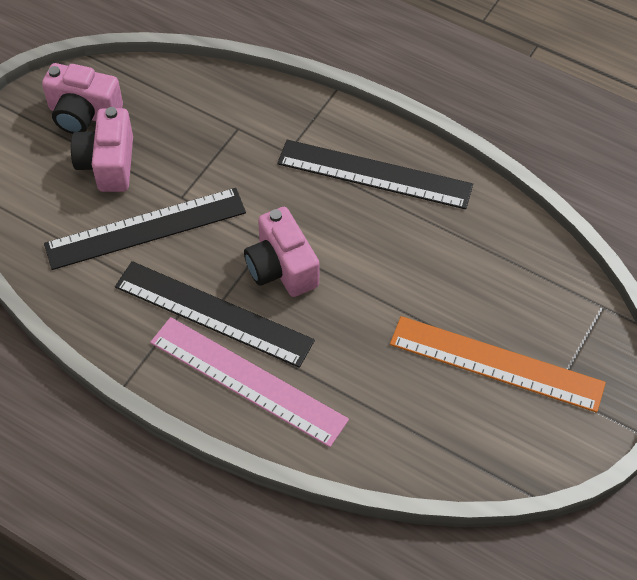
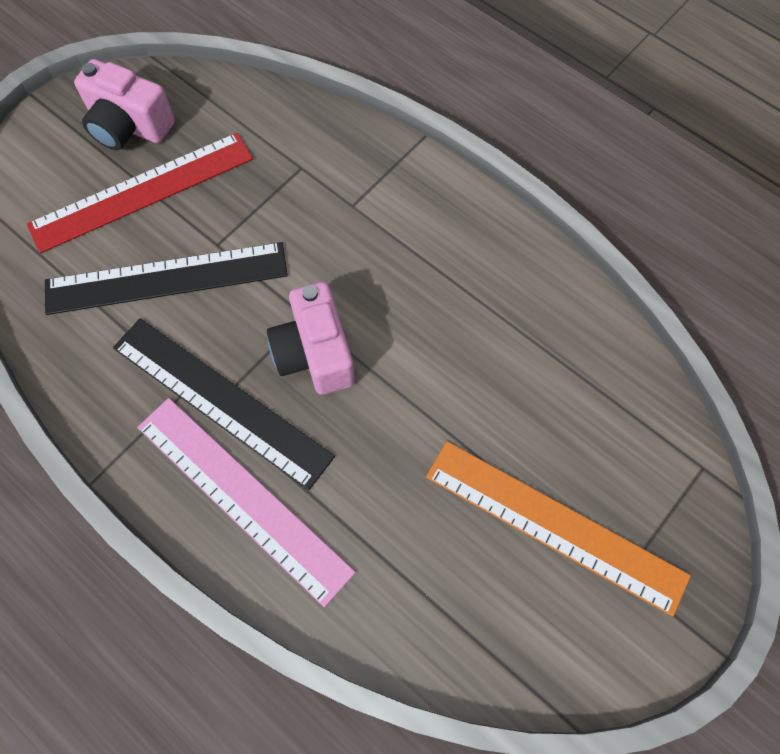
camera: 10 degrees right, 10 degrees up
(108, 164) = (142, 191): pink camera -> red ruler
(374, 174) = (450, 249): black ruler -> none

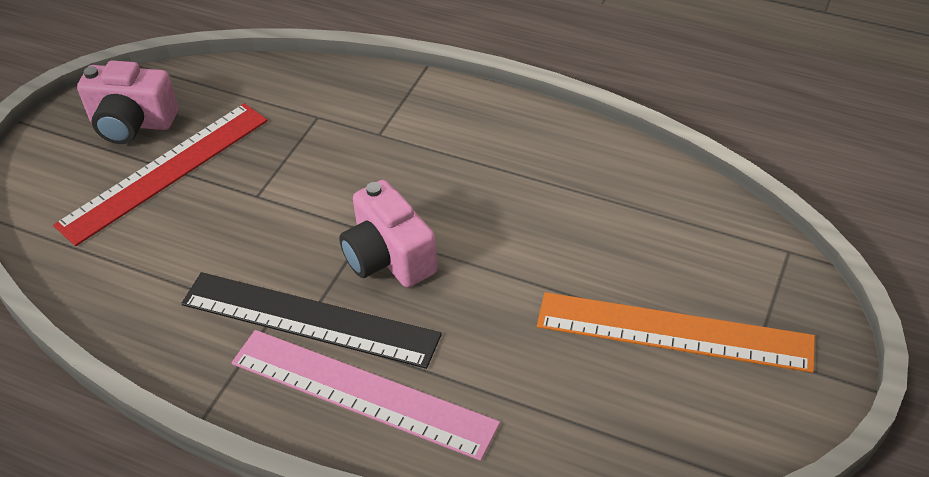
camera: 15 degrees left, 20 degrees down
(166, 278) = (216, 234): black ruler -> none

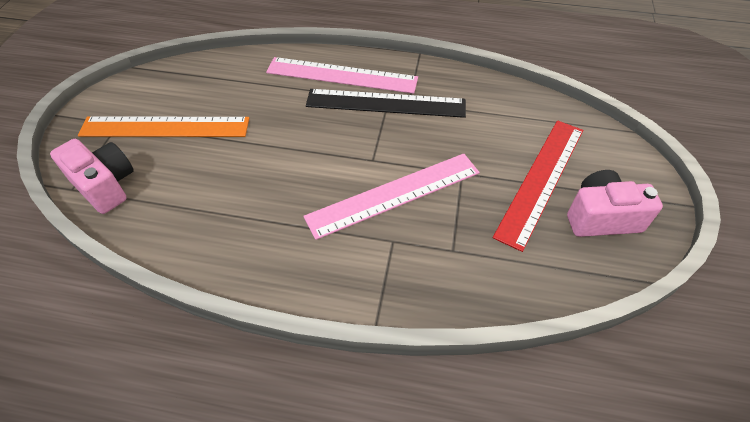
camera: 165 degrees right, 5 degrees up
(356, 181) = (394, 194): none -> pink ruler
(388, 257) = (351, 144): pink camera -> pink camera (105, 185)

